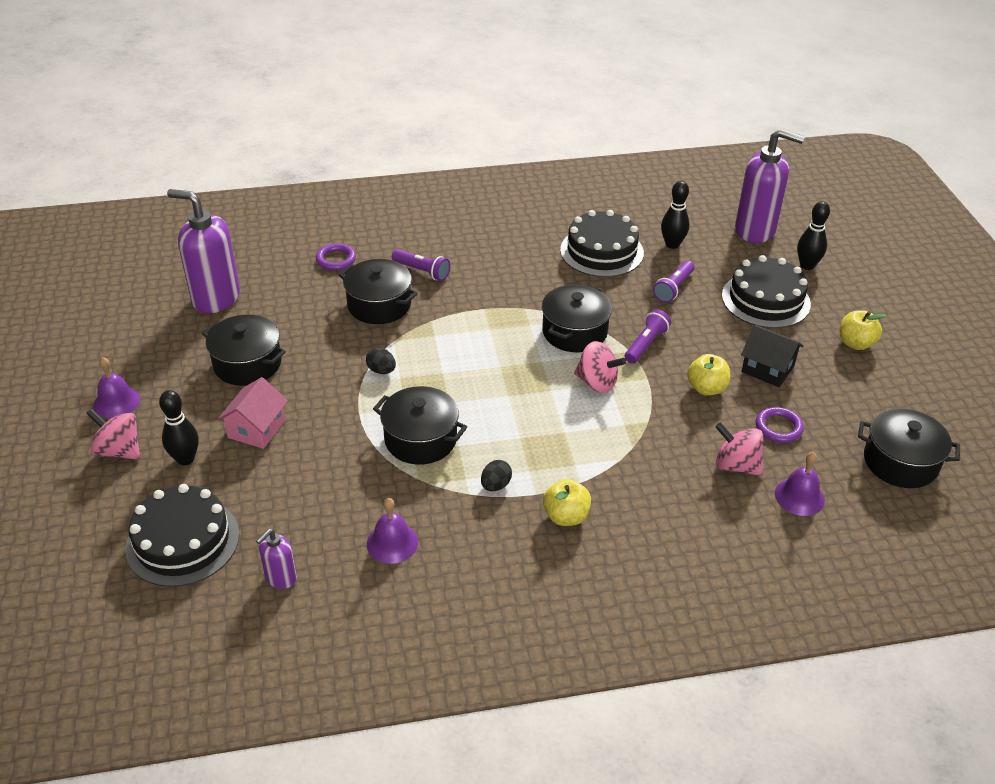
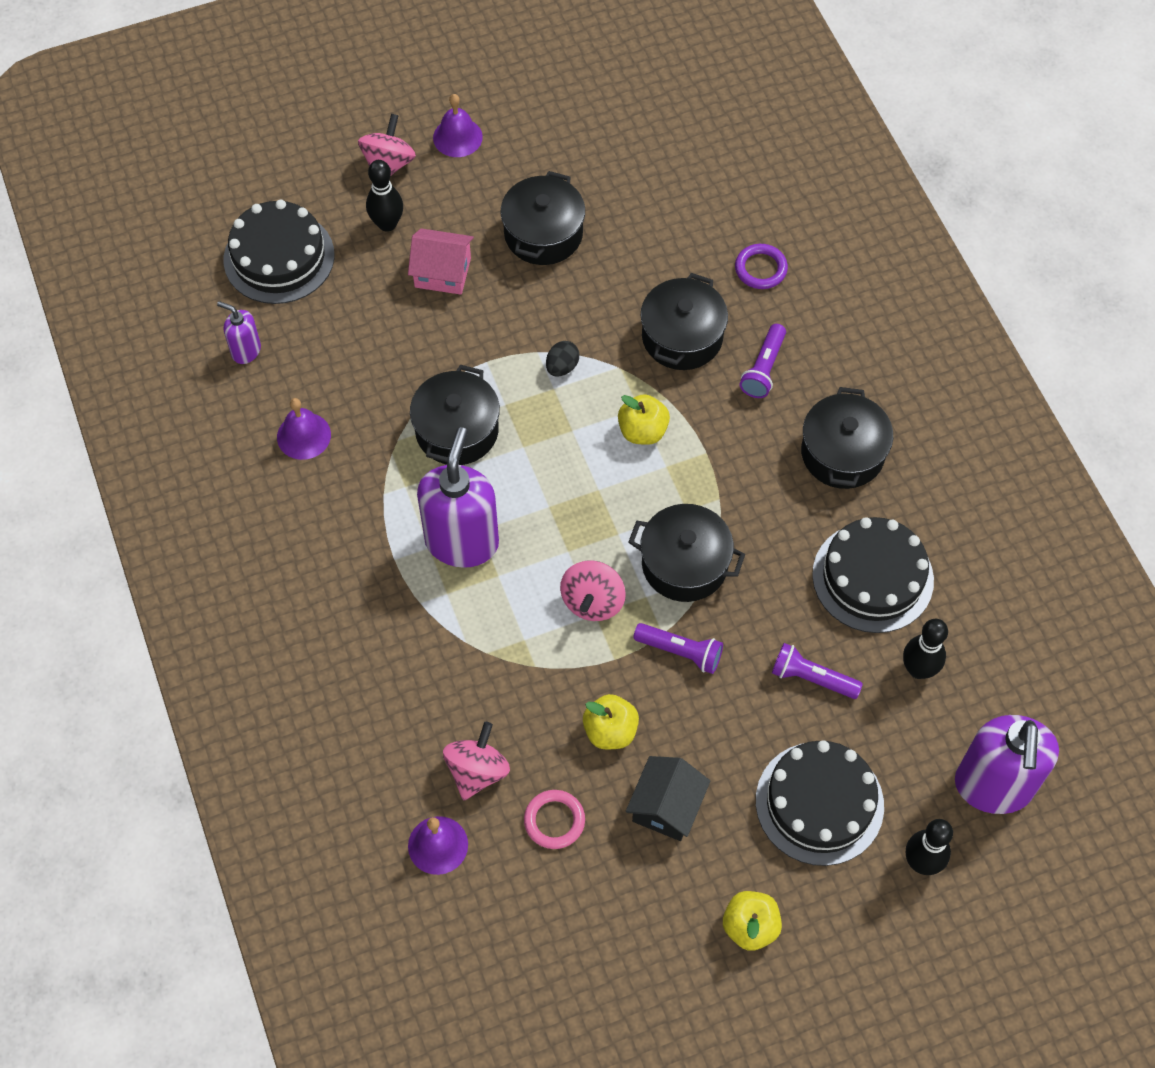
camera: 80 degrees right, 20 degrees up
(216, 298) = (650, 169): purple soap dispenser -> purple soap dispenser (462, 541)
(495, 485) = (400, 517): black egg -> none
(566, 516) = (365, 594): yellow apple -> yellow apple (642, 431)
(778, 427) = (554, 821): purple ring -> pink ring
(900, 462) = (520, 971): black pot -> black pot (842, 453)

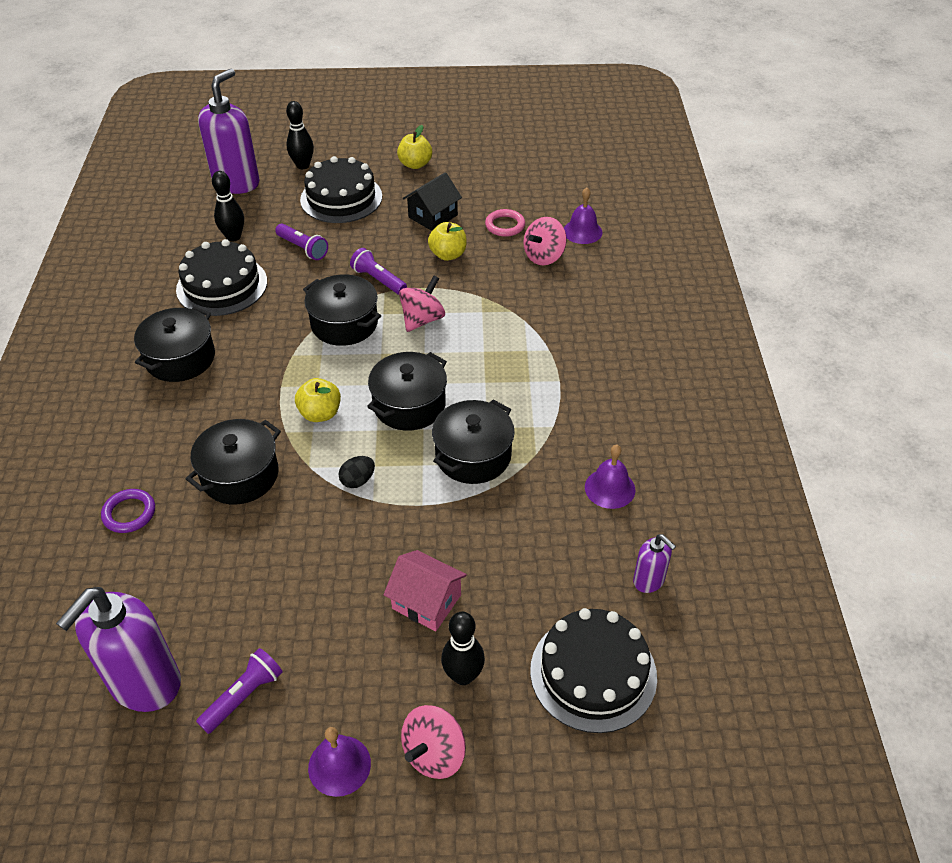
camera: 160 degrees left, 15 degrees down
(462, 541) = (502, 378): purple soap dispenser -> purple soap dispenser (145, 683)
(543, 234) = (307, 612): black pot -> black pot (409, 405)
(763, 369) = (192, 431): purple flashlight -> purple flashlight (244, 696)

